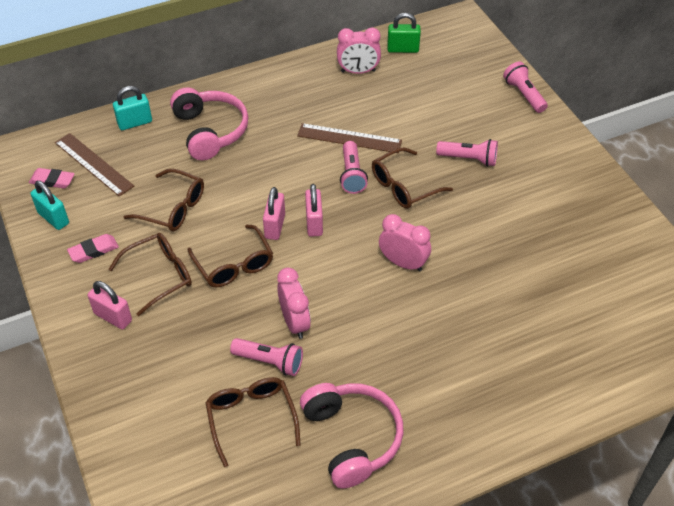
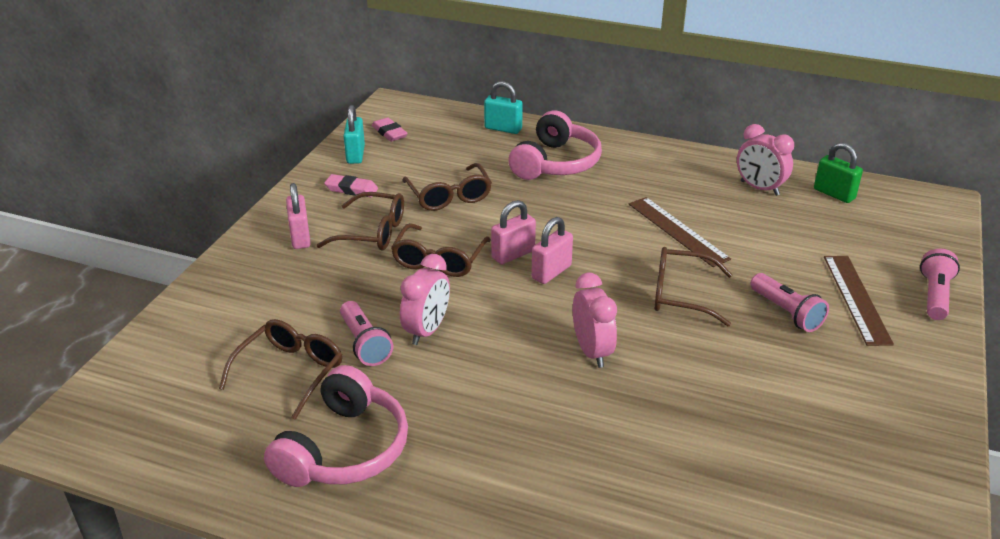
camera: 45 degrees right, 15 degrees down
(94, 164) = (433, 138): brown ruler -> brown ruler (856, 299)
(352, 175) = (640, 258): pink flashlight -> none

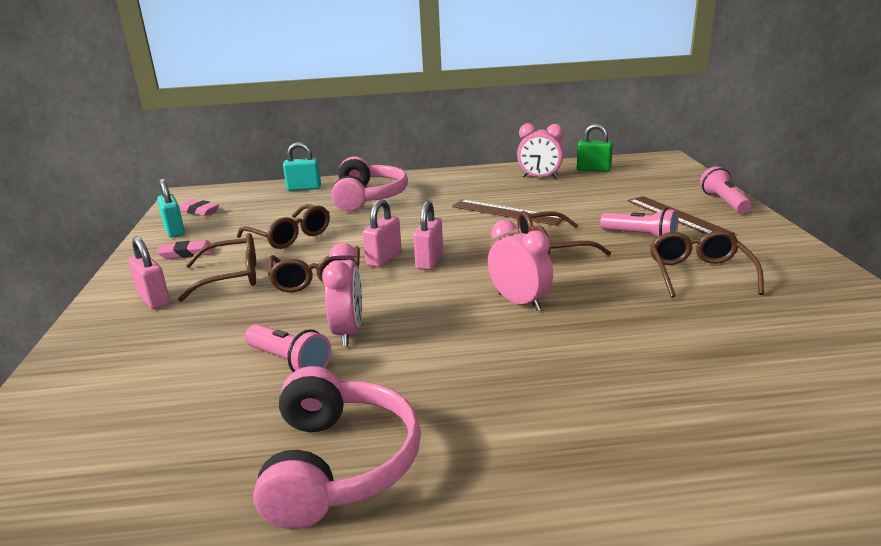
camera: 25 degrees left, 10 degrees down
(290, 372) = (218, 413): brown glasses -> brown glasses (699, 273)

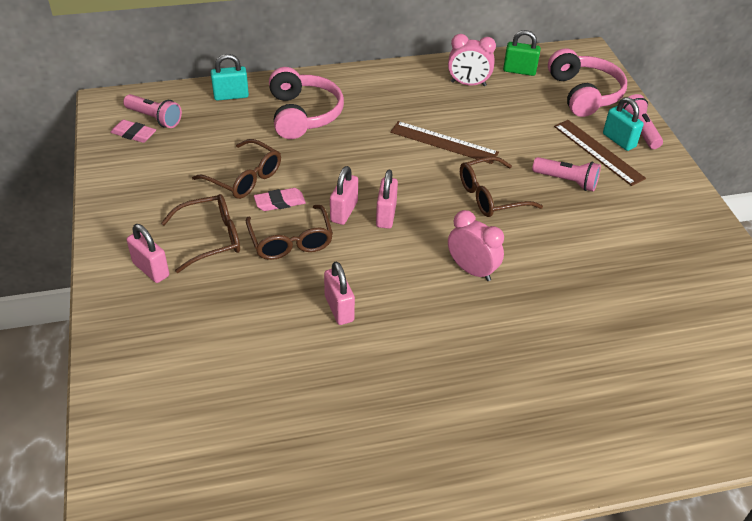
camera: 10 degrees left, 20 degrees up
(174, 231) = (123, 167): turquoise padlock -> turquoise padlock (619, 140)
(187, 253) = (152, 204): pink eraser -> pink eraser (279, 202)
(289, 362) = (301, 343): pink flashlight -> pink flashlight (154, 118)
(339, 464) = (370, 440): pink headphones -> pink headphones (584, 94)
(348, 332) = (339, 308): pink clock -> pink padlock
(699, 273) = (614, 233): brown glasses -> none

